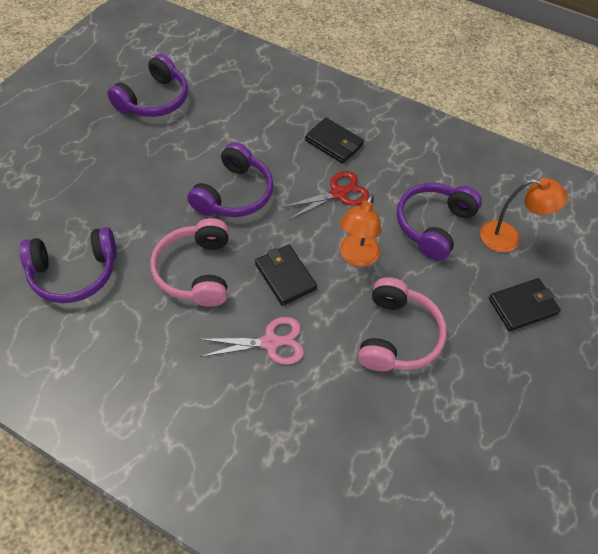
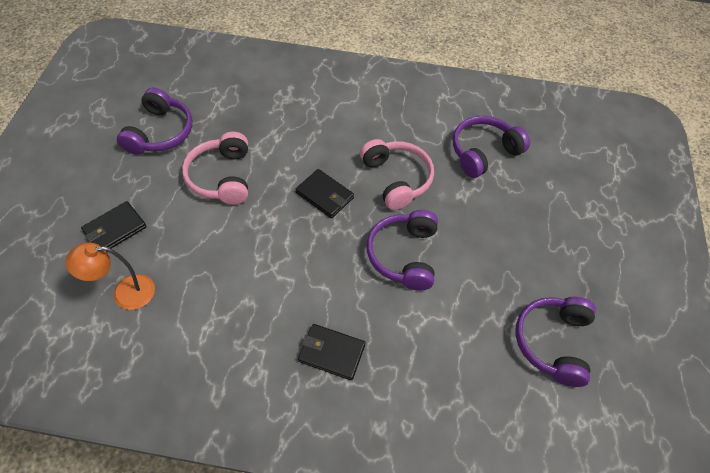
camera: 160 degrees right, 0 degrees up
(270, 342) = (316, 147): pink scissors -> none
(338, 193) = (306, 288): red scissors -> none
(356, 257) = (270, 229): orange lamp -> none
(433, 225) = (203, 283): purple headphones -> purple headphones (160, 132)

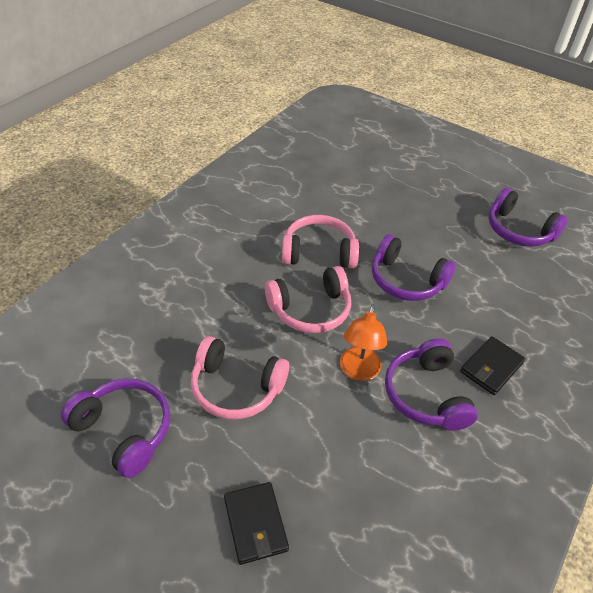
camera: 65 degrees left, 10 degrees down
(125, 293) = (358, 536): orange lamp -> orange lamp (358, 371)
(325, 195) = (310, 309): black wallet -> pink headphones
(483, 152) = (320, 189): purple headphones -> purple headphones (426, 394)

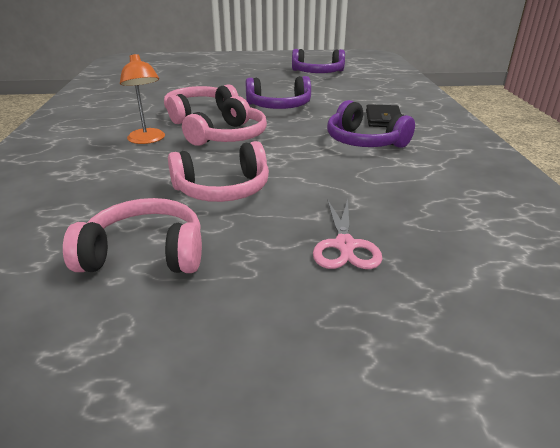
camera: 35 degrees left, 15 degrees down
(124, 431) = (145, 254): purple headphones -> pink headphones
(255, 524) = (344, 245): black wallet -> pink scissors
(358, 371) = (306, 148): orange lamp -> orange lamp (147, 140)

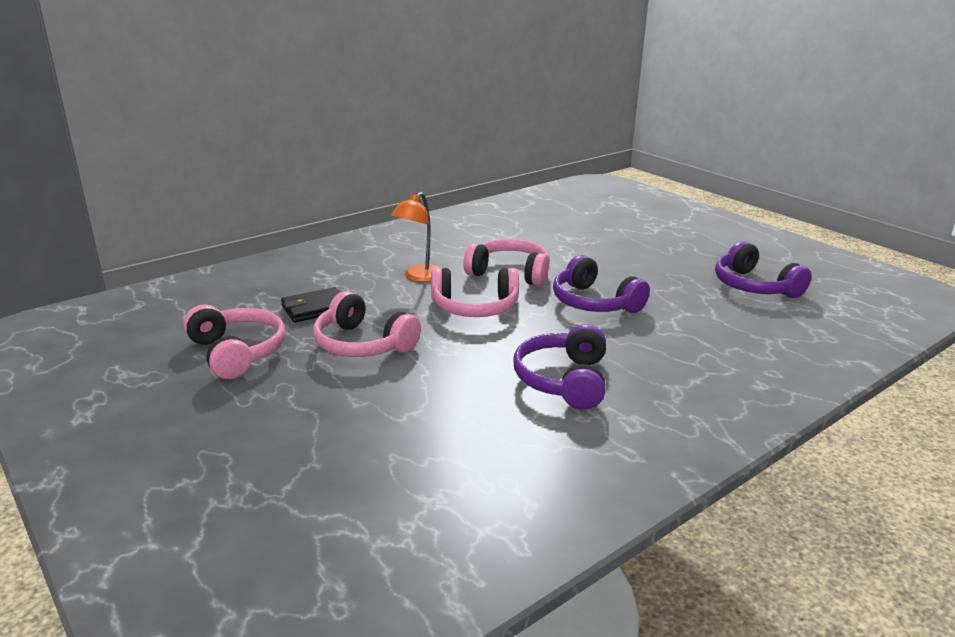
camera: 55 degrees right, 5 degrees down
(344, 245) = (318, 432): pink scissors -> none
(383, 119) = (655, 374): black wallet -> black wallet (315, 308)

